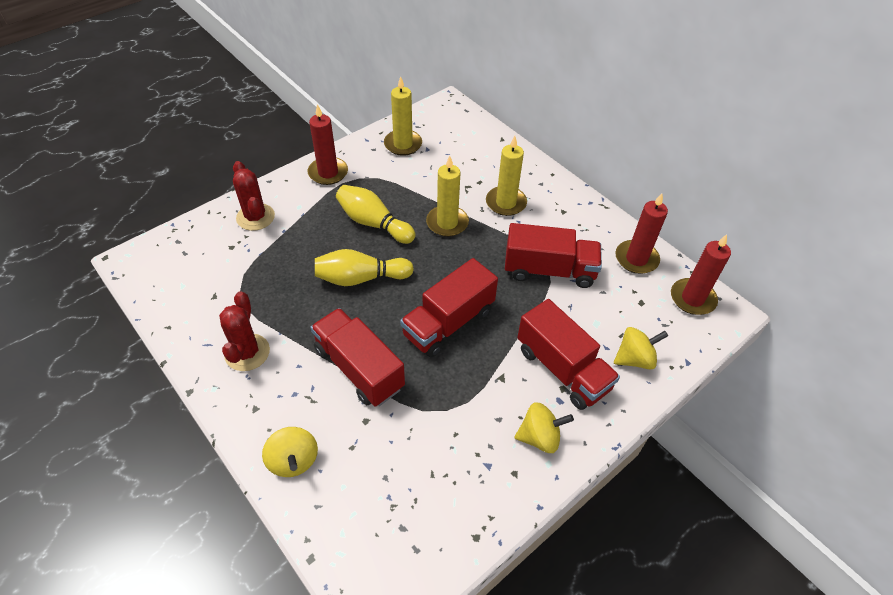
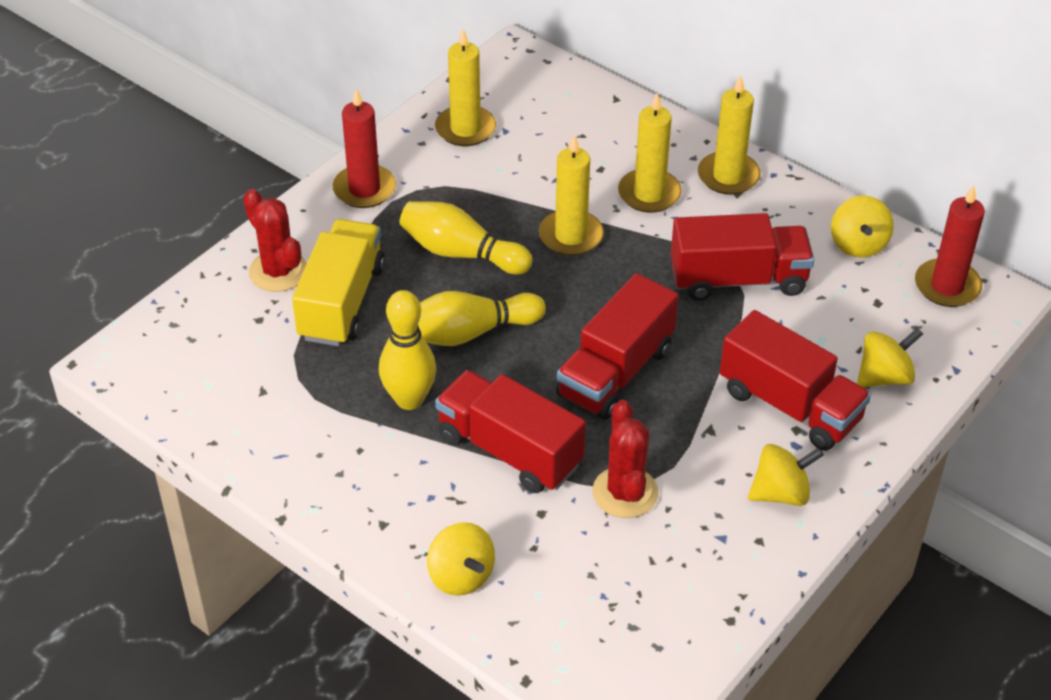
camera: 10 degrees left, 5 degrees down
(247, 352) = (343, 456): red cactus -> red cactus (625, 492)
(287, 244) = (342, 302): none -> yellow truck
(305, 318) = (409, 399): none -> yellow bowling pin
(560, 199) = (728, 176): none -> yellow candle
(636, 259) = (858, 244): red candle -> yellow spinning top

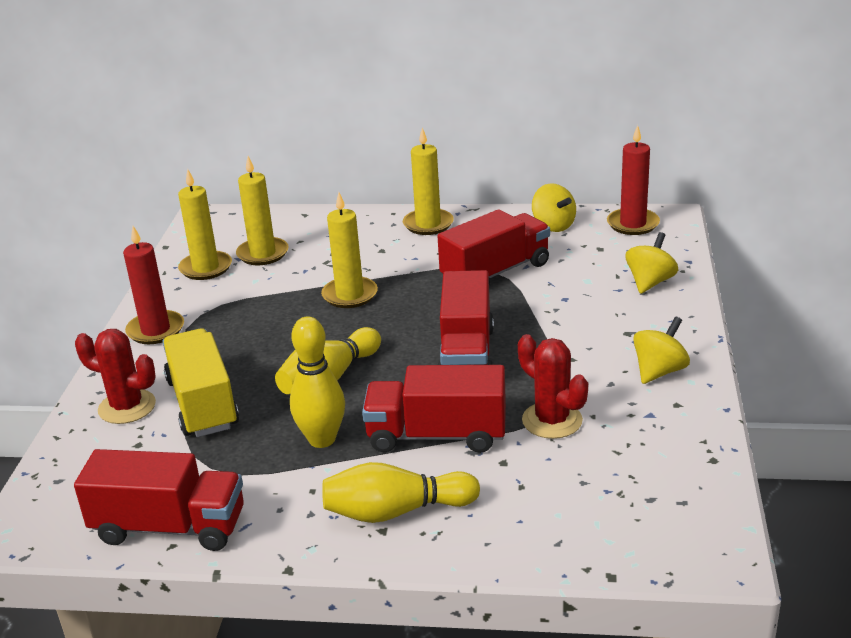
camera: 30 degrees left, 15 degrees down
(461, 253) = (274, 336): yellow bowling pin -> yellow bowling pin (396, 511)
(461, 576) = (484, 533): yellow spinning top -> none
(649, 194) = (383, 252): yellow candle -> yellow candle (263, 254)
(790, 405) = (608, 322): red truck -> red truck (169, 527)

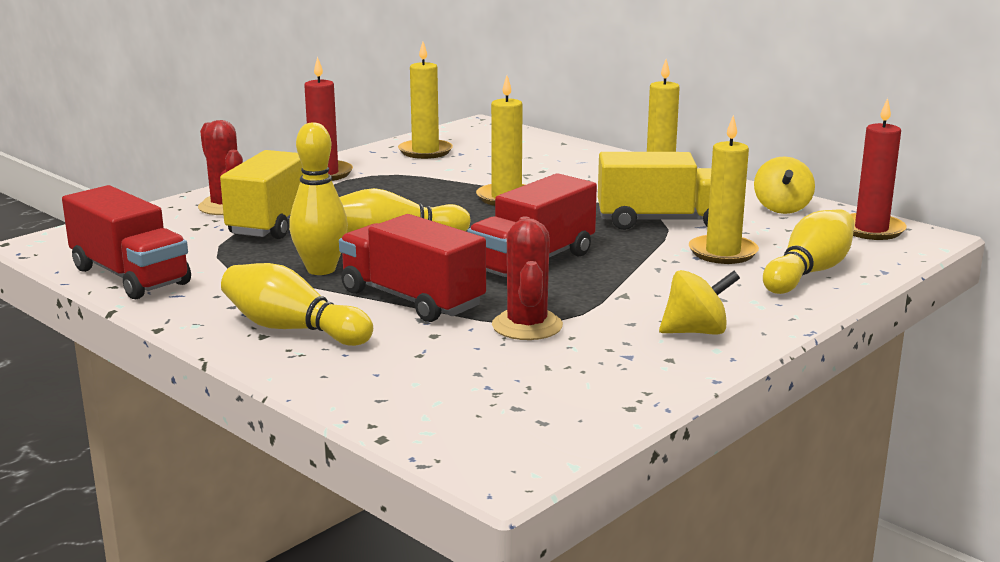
camera: 35 degrees right, 10 degrees down
(263, 254) = (484, 156): yellow candle -> yellow candle (723, 253)
(495, 272) = (663, 221): red truck -> yellow truck
(650, 282) = (809, 272): yellow spinning top -> yellow bowling pin

